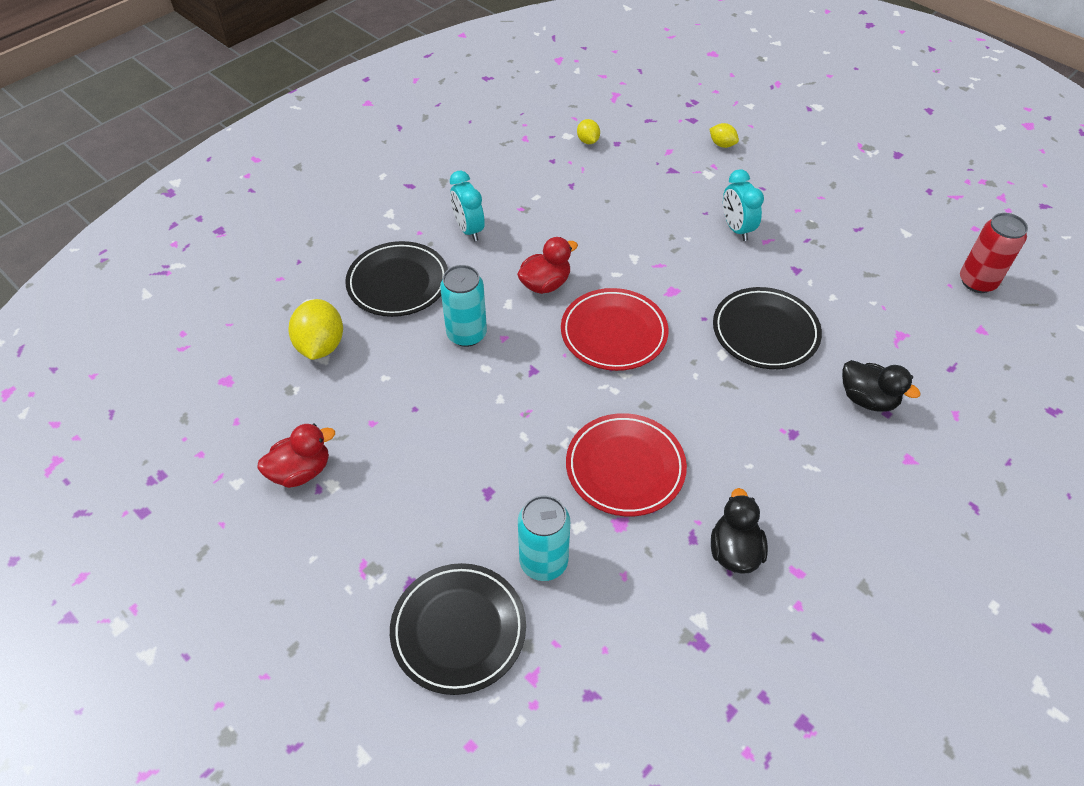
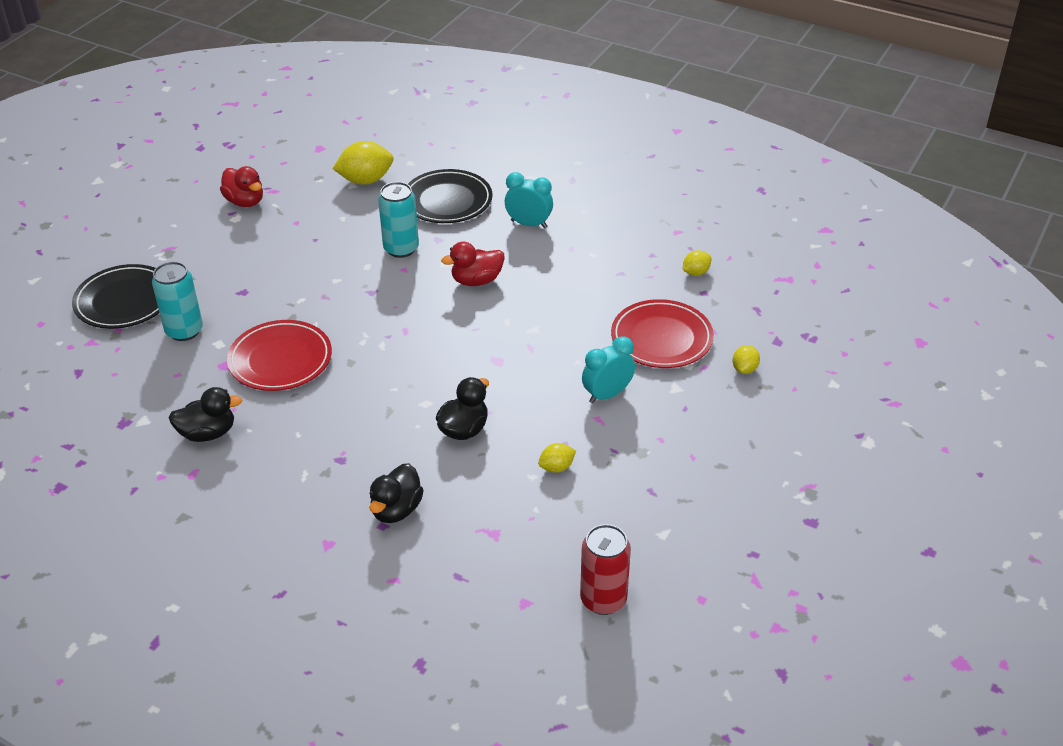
camera: 75 degrees right, 10 degrees down
(469, 229) = (529, 224): turquoise clock -> turquoise clock turned 60 degrees clockwise
(545, 284) = (476, 280): red duck -> red duck turned 120 degrees clockwise
(613, 333) = (429, 331): red plate -> red plate (661, 338)
(765, 332) = (464, 429): black plate -> black duck
(823, 279) = (556, 467): none -> yellow lemon

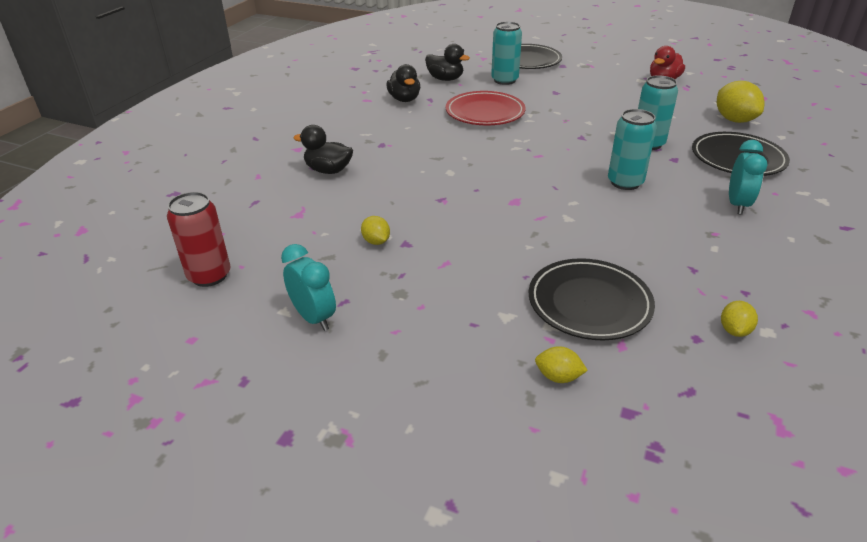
camera: 85 degrees right, 5 degrees down
(464, 429) = (420, 191): black duck -> black duck (445, 79)
(476, 280) = (625, 182): red duck -> turquoise can
(607, 394) = (483, 267): turquoise clock -> turquoise clock (314, 318)
(661, 338) = (589, 303): red plate -> black plate
(696, 272) = (734, 330): yellow lemon -> yellow lemon turned 60 degrees clockwise

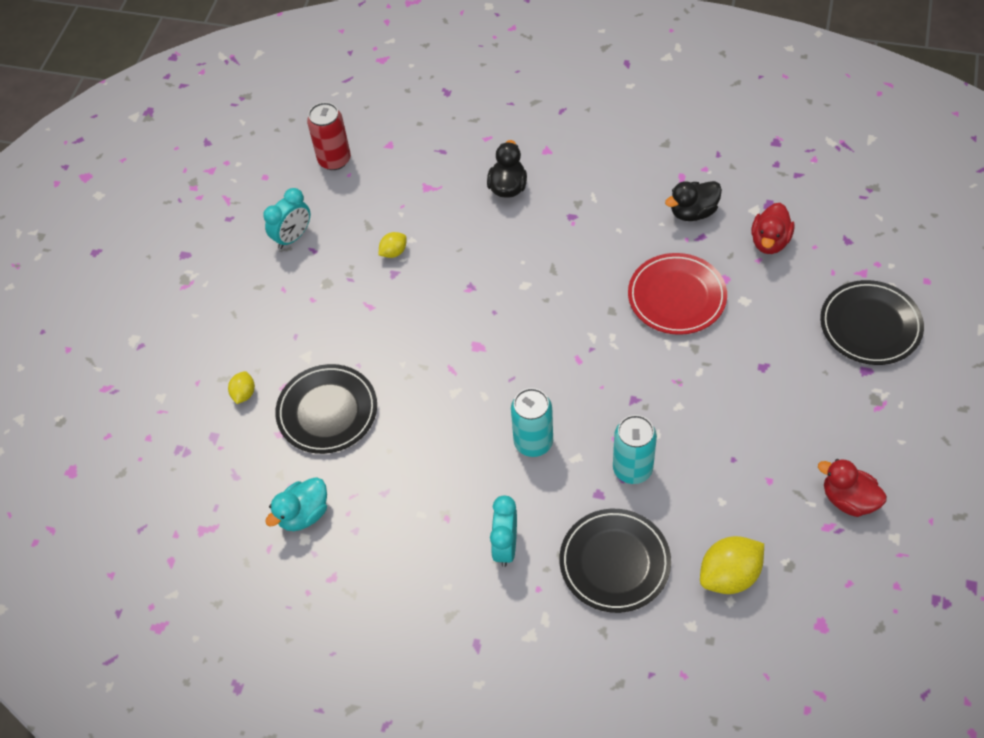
camera: 85 degrees right, 20 degrees up
(445, 79) = (769, 241): black duck -> red duck
(504, 80) = (786, 306): turquoise can -> none
(734, 330) = (303, 514): yellow lemon -> turquoise duck
(737, 204) = (505, 546): turquoise clock -> turquoise clock turned 90 degrees clockwise

